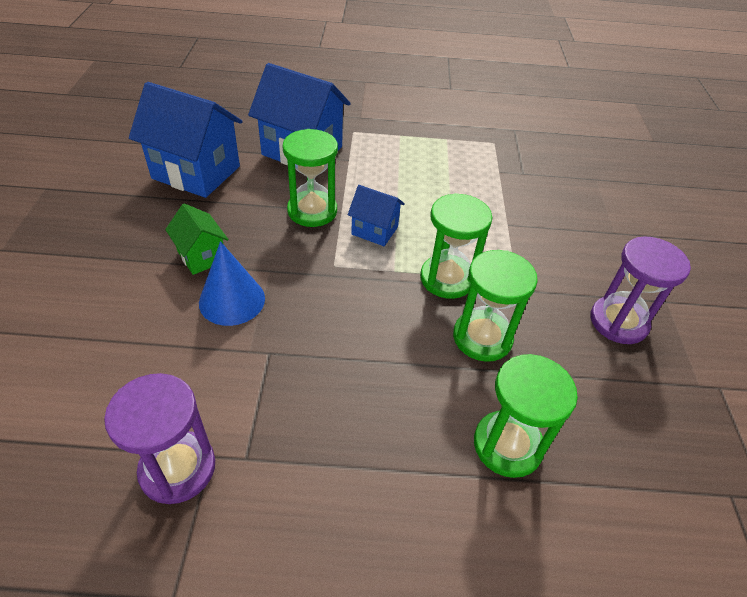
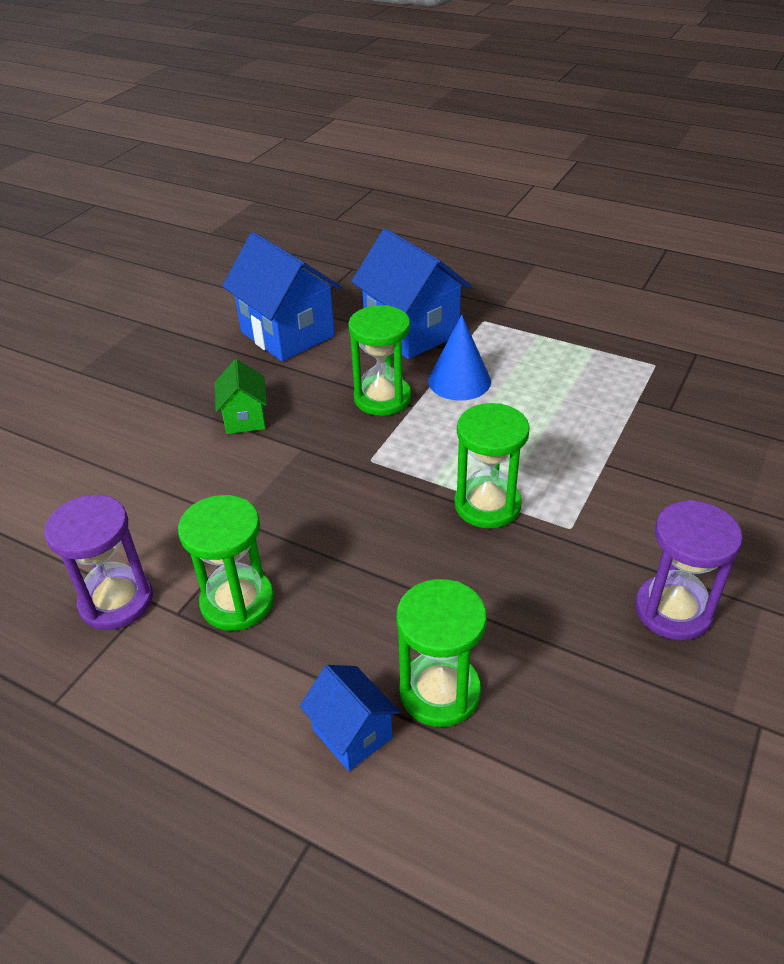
camera: 30 degrees right, 5 degrees down
(232, 300) = (248, 467): blue cone -> blue cone (459, 381)
(374, 230) = (438, 434): blue house -> blue house (352, 733)
(482, 337) = (486, 577): green hourglass -> green hourglass (237, 602)

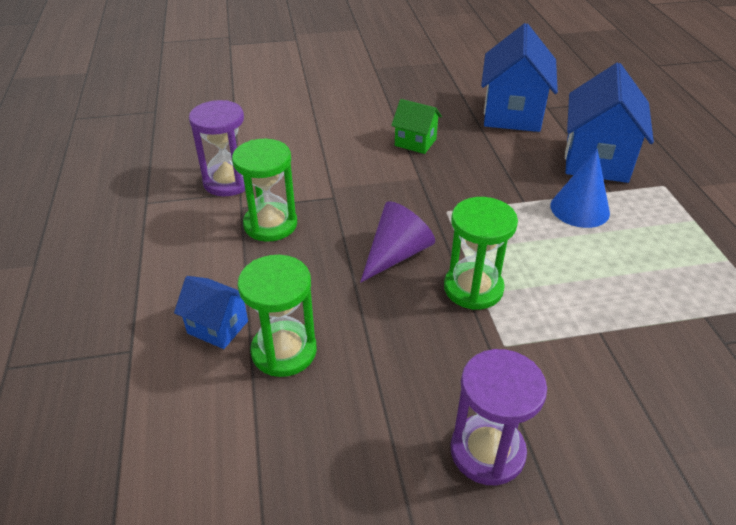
camera: 50 degrees right, 0 degrees up
(245, 418) = (415, 142): green house -> green house turned 75 degrees clockwise
(352, 733) = (218, 327): blue house -> blue house turned 75 degrees counterclockwise
(382, 398) = (510, 184): green hourglass -> none
(391, 529) = (396, 254): none -> purple cone

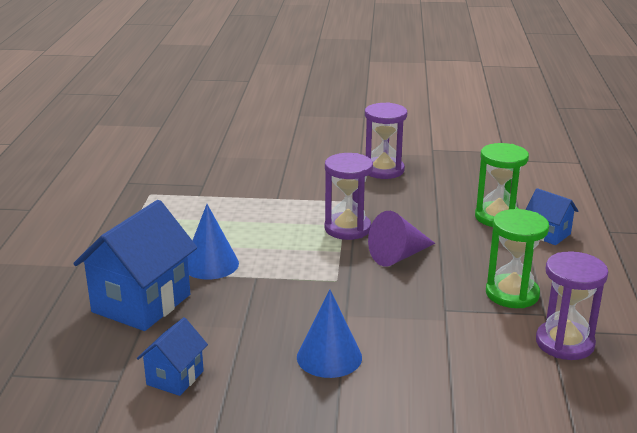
camera: 165 degrees left, 15 degrees down
(415, 142) = (329, 357): green house -> blue cone
(473, 288) = (347, 228): green hourglass -> purple hourglass
(512, 114) = (175, 378): blue house -> blue house, size x0.52

